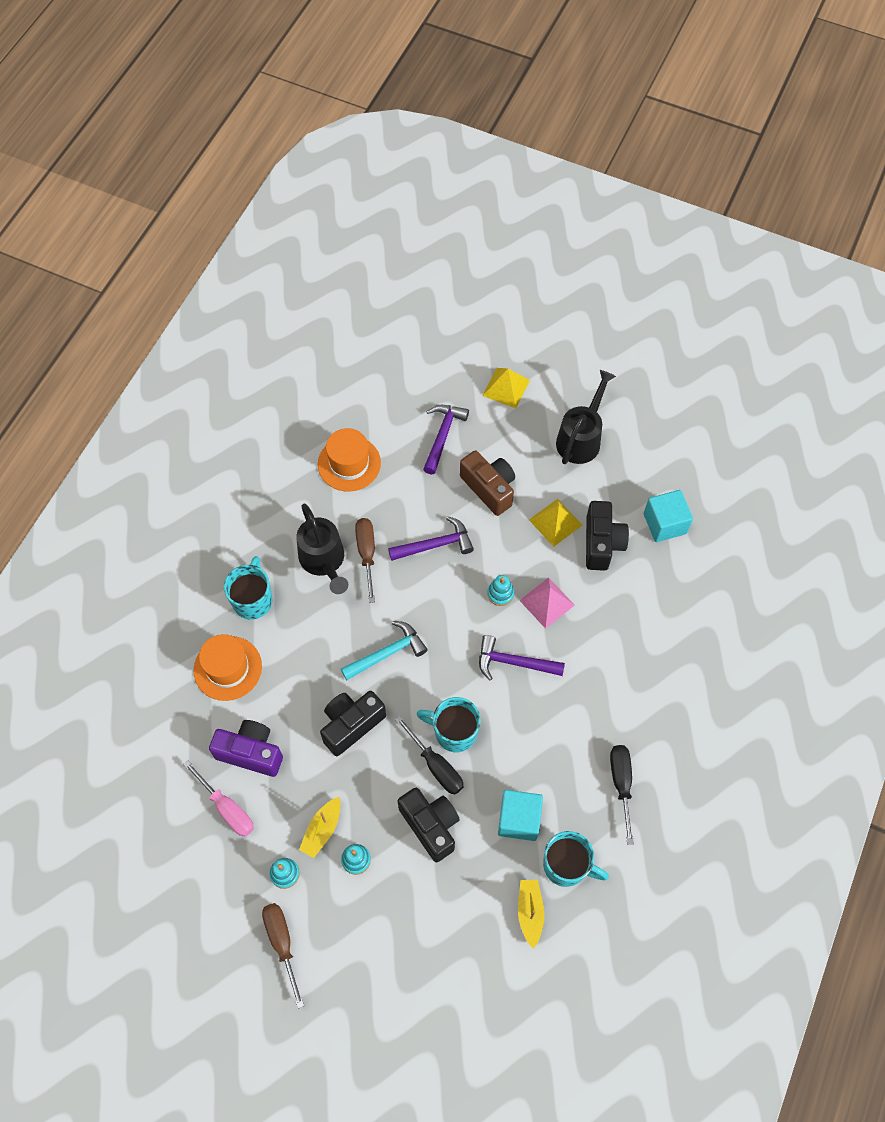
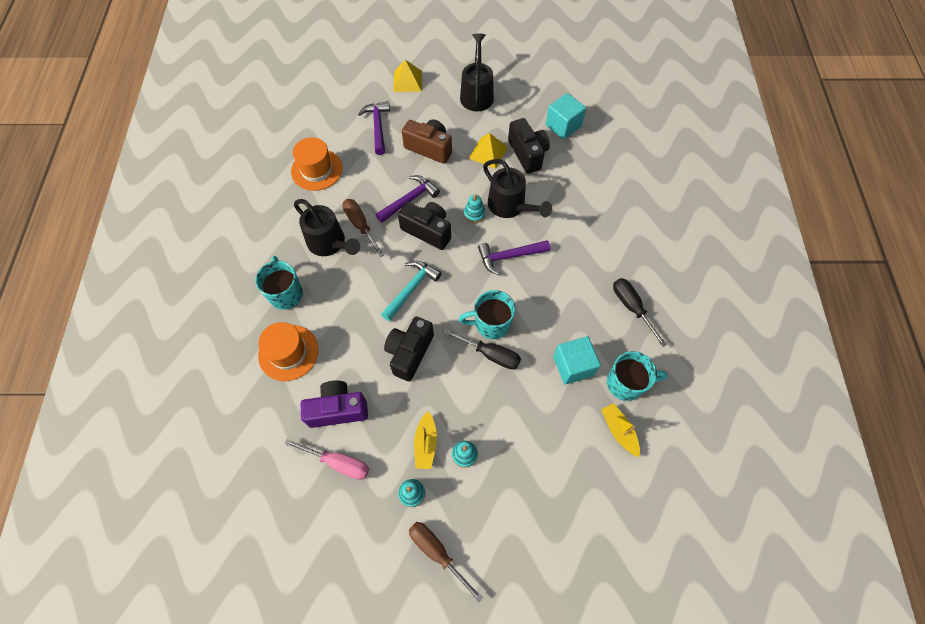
camera: 25 degrees left, 0 degrees up
(431, 825) = (509, 401): black camera -> black camera (427, 231)
(547, 602) = (510, 206): pink pyramid -> black watering can

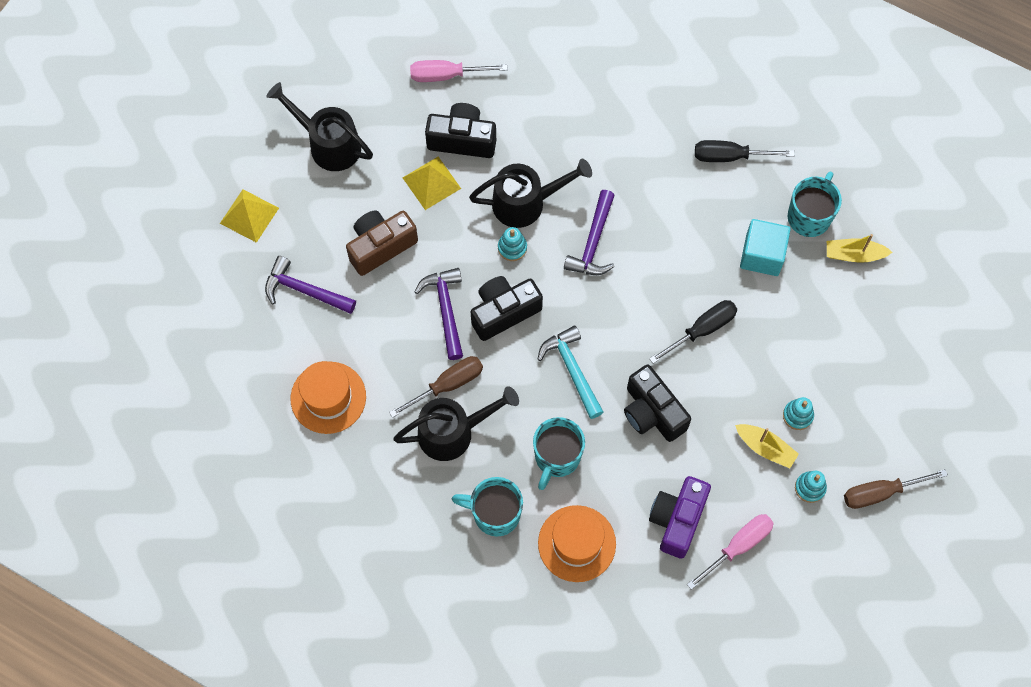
camera: 60 degrees left, 5 degrees up
(360, 225) = (448, 384): brown screwdriver -> brown screwdriver turned 150 degrees clockwise
(491, 324) = (666, 309): turquoise mug -> turquoise mug (556, 457)
(563, 125) = (445, 75): turquoise cube -> pink screwdriver

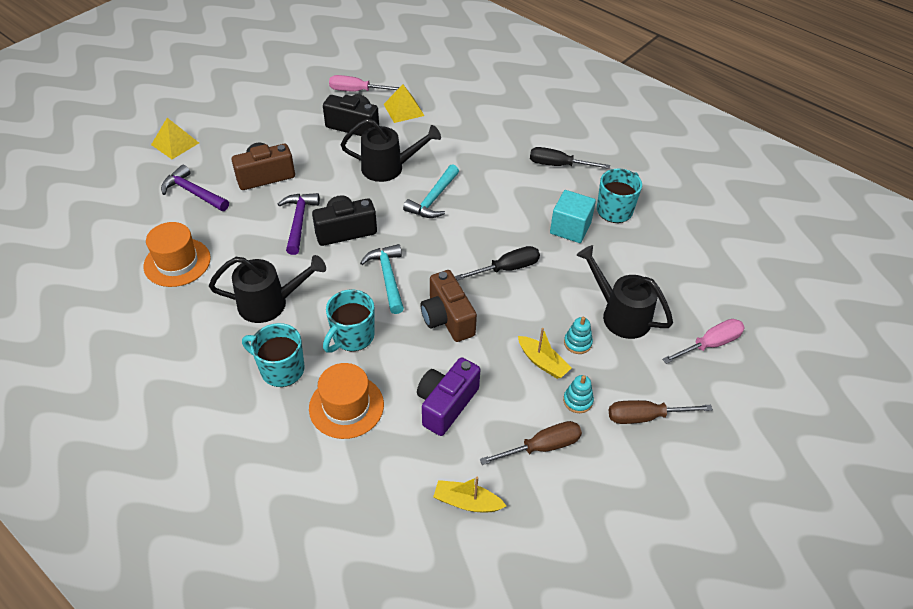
camera: 10 degrees right, 20 degrees down
(328, 143) = (253, 114): black watering can -> black watering can (619, 314)
(431, 183) = (320, 146): yellow pyramid -> yellow pyramid (403, 109)
(448, 384) = (280, 270): brown screwdriver -> brown screwdriver (543, 446)
(512, 248) = (367, 192): turquoise stacking toy -> none
(593, 242) = (433, 199): purple hammer -> turquoise hammer
(652, 412) = (447, 318): black camera -> brown camera
(739, 546) = (499, 436): pink screwdriver -> pink screwdriver (710, 344)
(854, 254) = (648, 240): yellow boat -> yellow boat (467, 502)

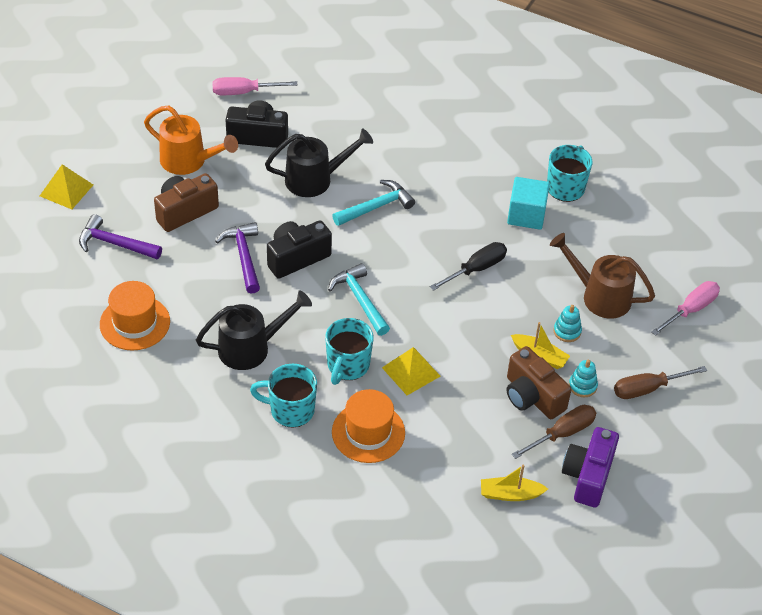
camera: 15 degrees left, 0 degrees up
(287, 137) = (189, 161): none -> orange watering can
(403, 109) = (305, 107): yellow pyramid -> yellow pyramid (411, 371)
(433, 199) = (376, 207): turquoise hammer -> turquoise hammer turned 135 degrees counterclockwise
(446, 404) = (461, 412): purple camera -> purple camera (588, 476)
(447, 318) = (434, 330): brown camera -> brown camera (532, 396)
(557, 165) = (493, 146): black screwdriver -> none
(619, 314) = (599, 296): black watering can -> brown watering can

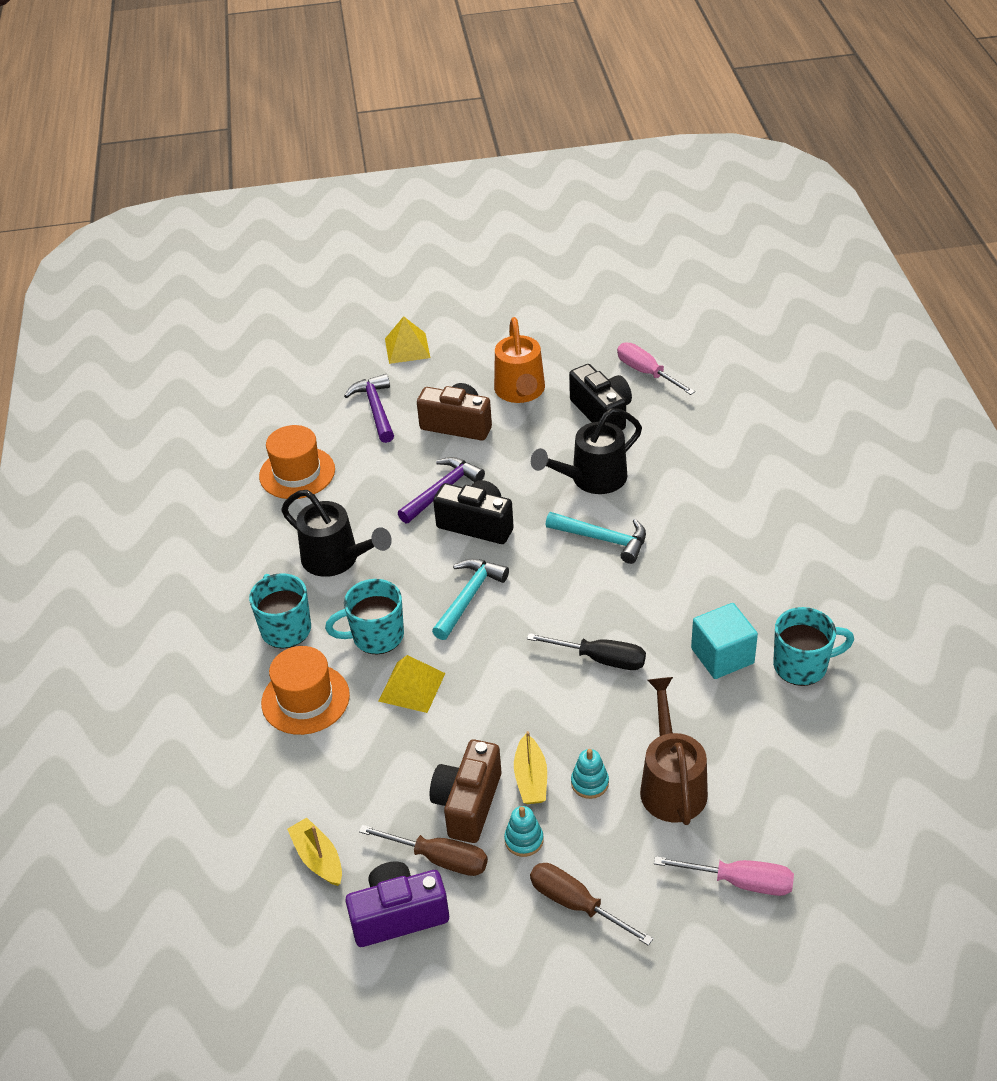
camera: 60 degrees right, 5 degrees down
(316, 179) = (591, 479): black watering can -> black watering can turned 105 degrees clockwise

